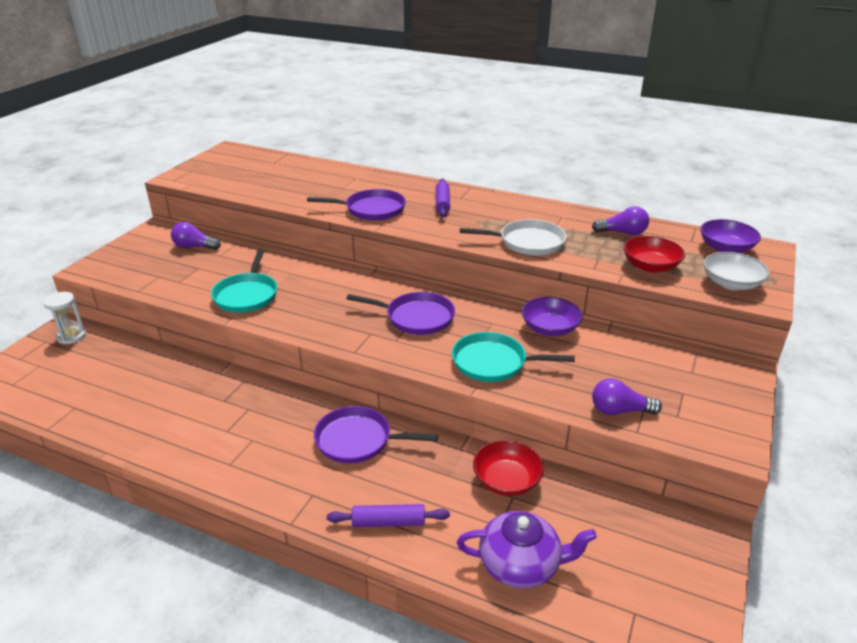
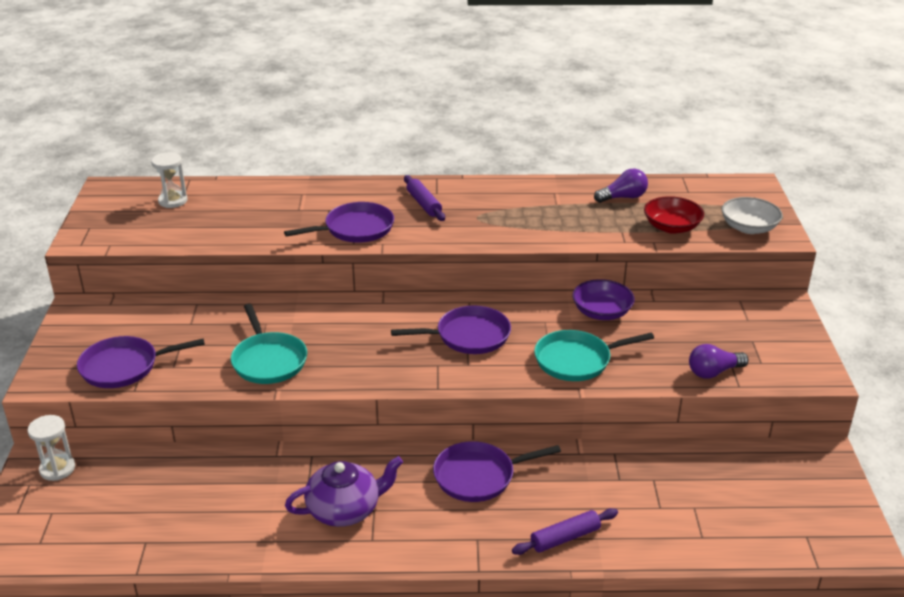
camera: 25 degrees left, 0 degrees up
(147, 273) = (123, 367): none -> purple pan
(194, 247) = (150, 321): purple light bulb -> none
(262, 165) = (173, 201): none -> white hourglass
(506, 480) = (638, 467): red bowl -> none
(520, 564) = (698, 532): purple teapot -> purple teapot (345, 509)
(528, 242) = (545, 229): white pan -> none
(726, 248) = (721, 192): purple bowl -> none

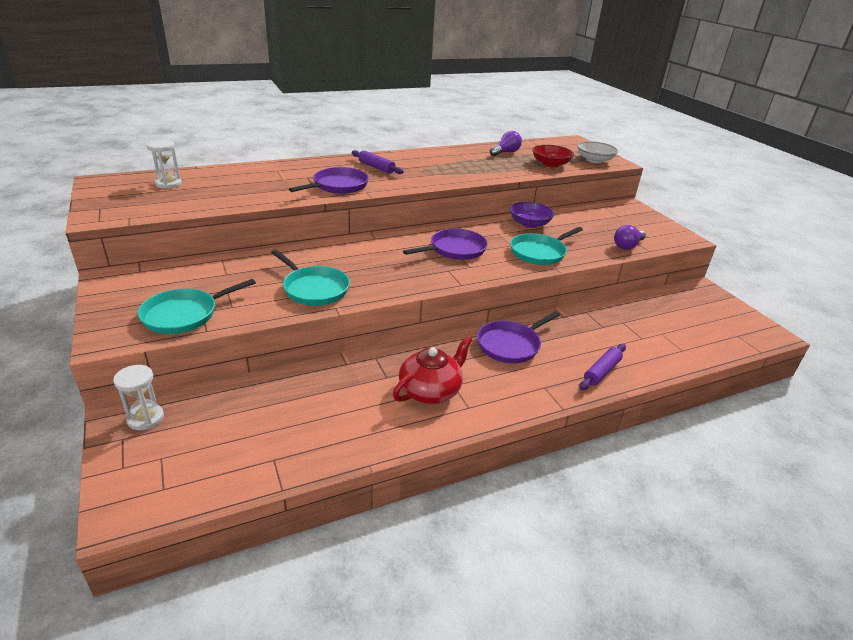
camera: 25 degrees left, 0 degrees up
(123, 367) = (184, 315): purple pan -> turquoise pan
(345, 509) = (430, 390): purple teapot -> red teapot

